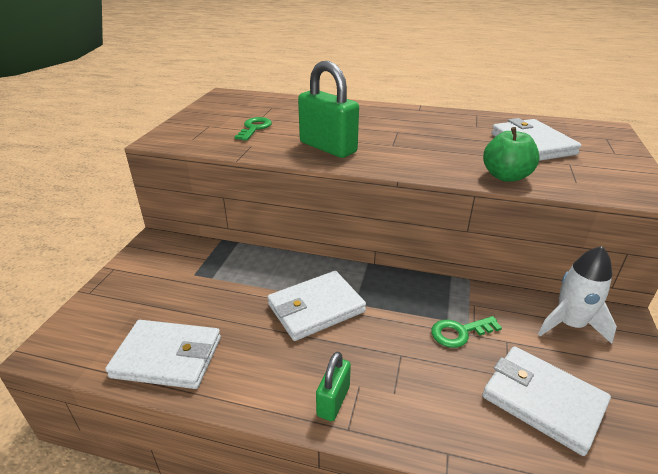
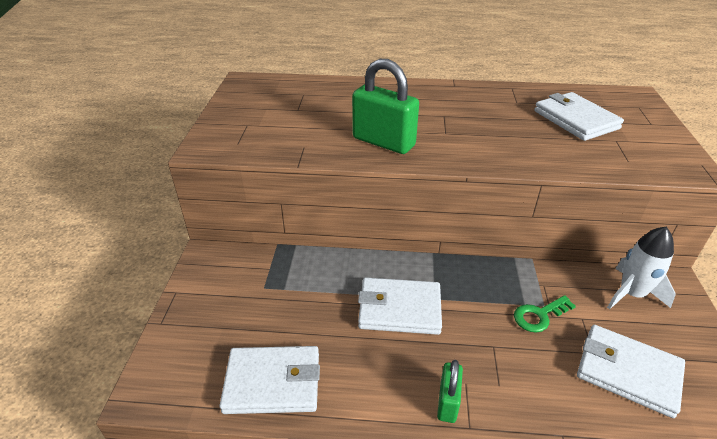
camera: 10 degrees left, 5 degrees up
(254, 128) = (297, 124): green key -> none
(316, 308) = (399, 309): white wallet -> white wallet turned 45 degrees clockwise
(506, 176) = (565, 161): green apple -> none

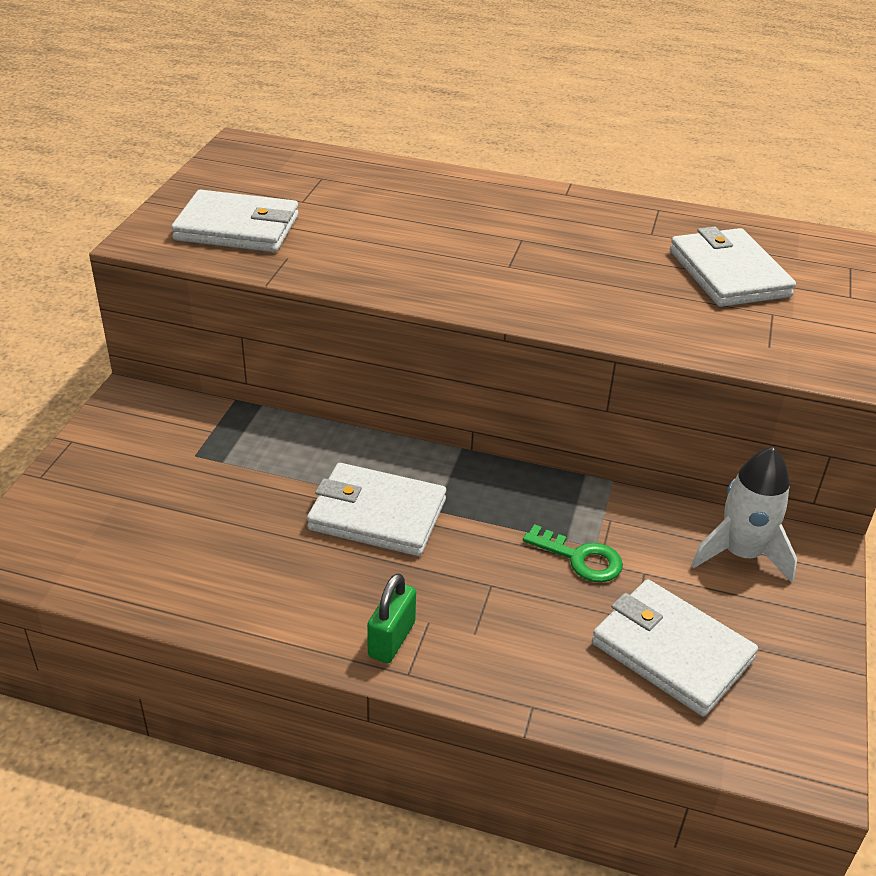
camera: 10 degrees right, 0 degrees up
(273, 382) = (165, 573): white wallet -> white wallet (237, 228)
(383, 142) = (407, 266): green padlock -> none
(539, 315) = (580, 558): green key -> green key turned 135 degrees counterclockwise

